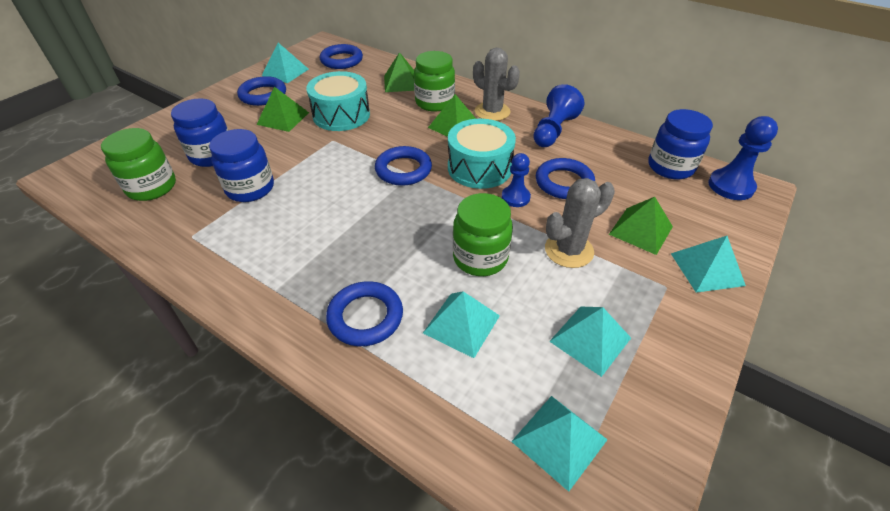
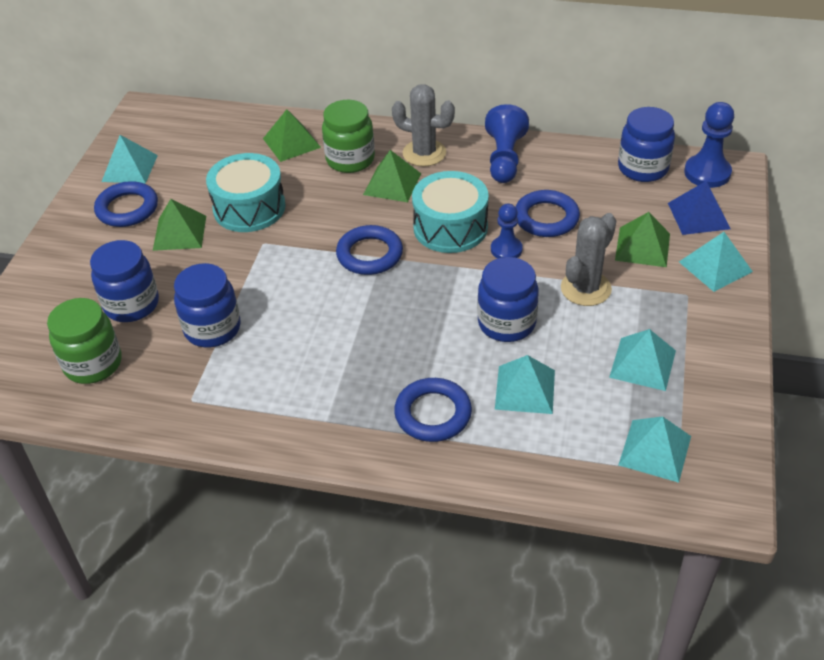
camera: 20 degrees left, 0 degrees up
(341, 60) = (191, 130): blue ring -> none
(480, 258) = (506, 323): green jar -> blue jar
(708, 219) = (698, 215): none -> blue pyramid

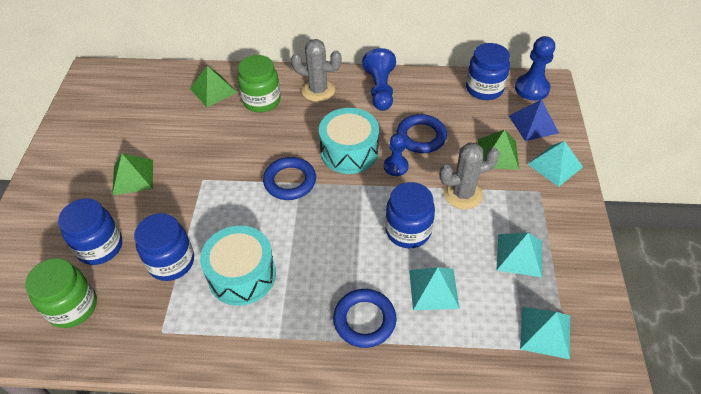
camera: 10 degrees left, 5 degrees up
(127, 208) = (86, 159): blue ring -> none
(130, 168) = (84, 123): turquoise pyramid -> none
(249, 208) = (187, 149): turquoise drum -> turquoise drum (242, 275)
(392, 184) = (297, 118): green pyramid -> none
(585, 288) = (463, 194): grey cactus -> grey cactus turned 45 degrees clockwise

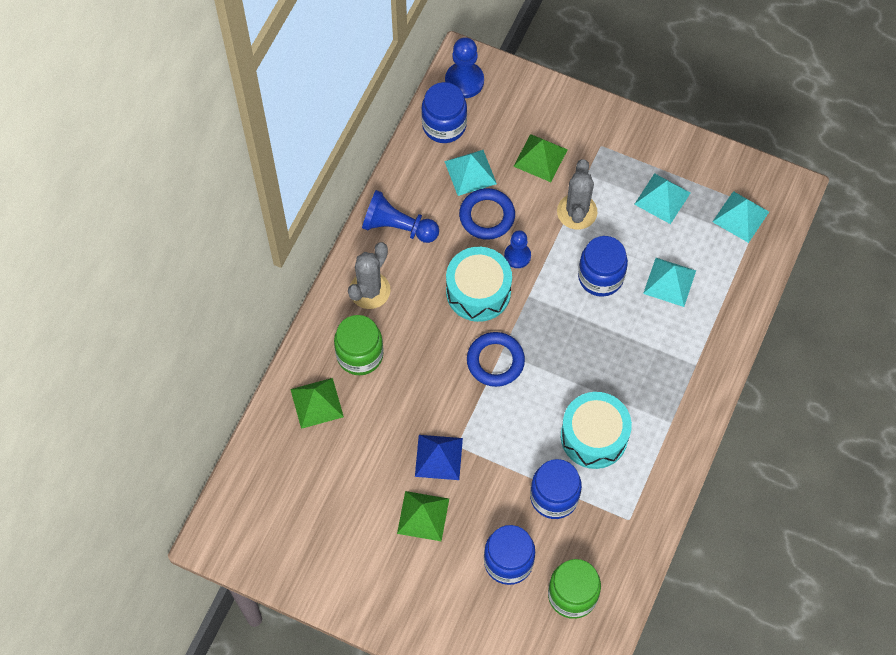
camera: 70 degrees left, 15 degrees up
(364, 320) = (679, 348): blue ring -> none
(533, 124) = (515, 106): blue pyramid -> blue pyramid (438, 457)
(555, 165) = (575, 116): turquoise pyramid -> turquoise pyramid (470, 172)

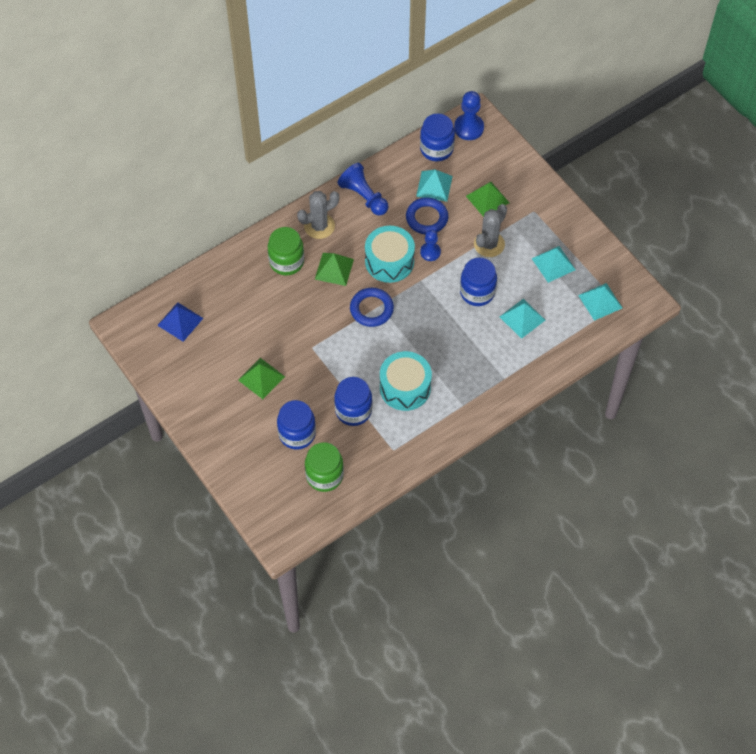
camera: 30 degrees right, 5 degrees down
(316, 403) = (240, 277): green pyramid -> green pyramid (334, 269)
(438, 457) = (295, 348): blue pyramid -> blue pyramid (180, 321)

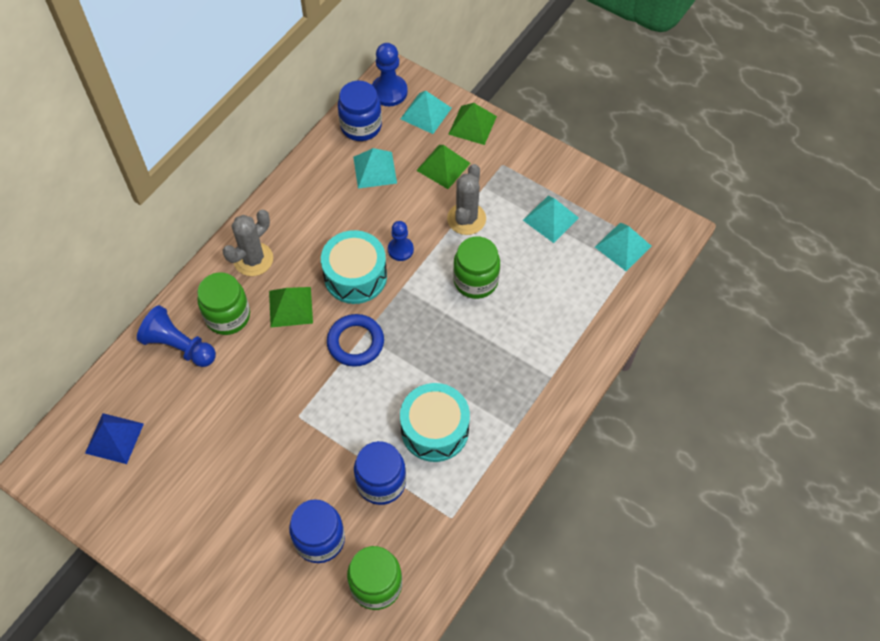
camera: 20 degrees left, 0 degrees up
(261, 378) = (247, 479): green pyramid -> green pyramid (472, 125)
(363, 196) = (295, 207): blue pawn -> blue pawn (179, 346)
(427, 218) = (380, 210): blue ring -> none
(477, 292) = (475, 281): blue jar -> green jar
(522, 318) = (541, 295): turquoise pyramid -> turquoise pyramid (426, 113)

